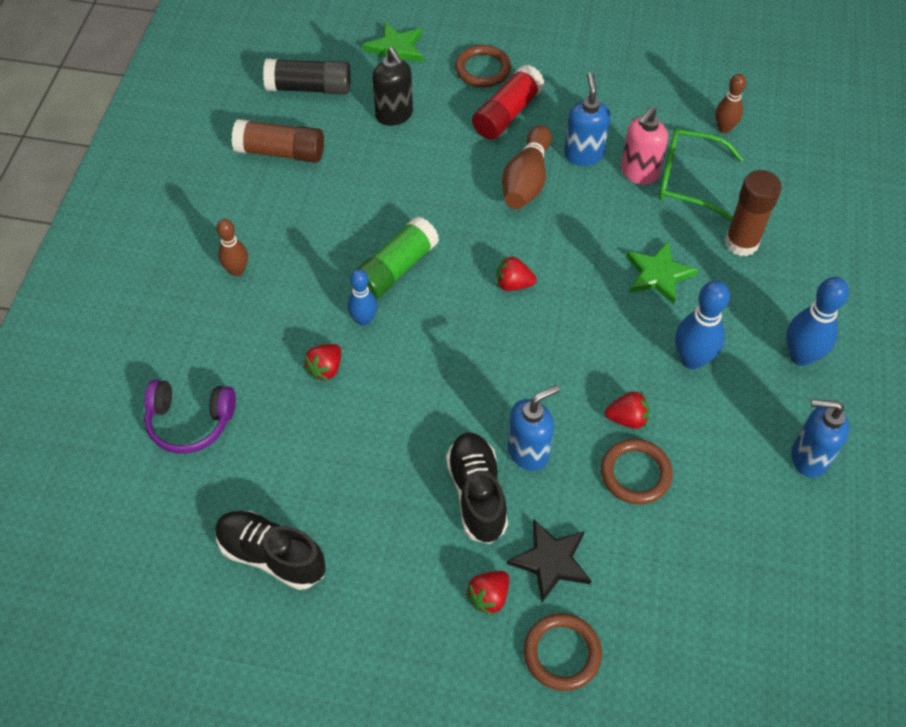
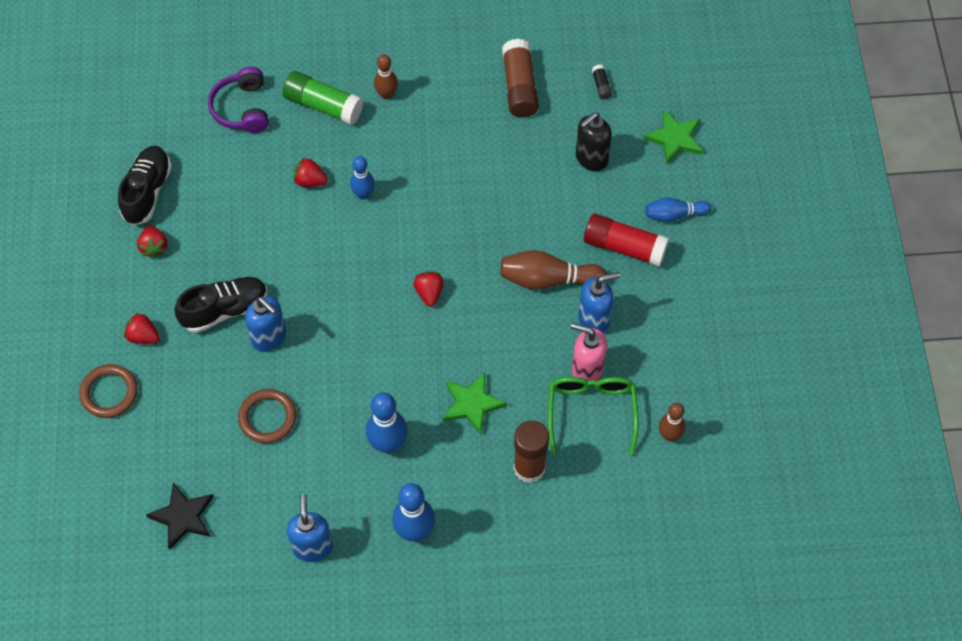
camera: 75 degrees right, 5 degrees up
(309, 88) = (601, 86): black glue stick -> black glue stick, size x0.45
(396, 269) = (420, 203): green glue stick -> green glue stick (323, 105)
(483, 69) = (674, 215): brown ring -> blue bowling pin
(551, 561) = (179, 371): black star -> black star (183, 517)
(627, 419) = (317, 403): red strawberry -> red strawberry (154, 247)

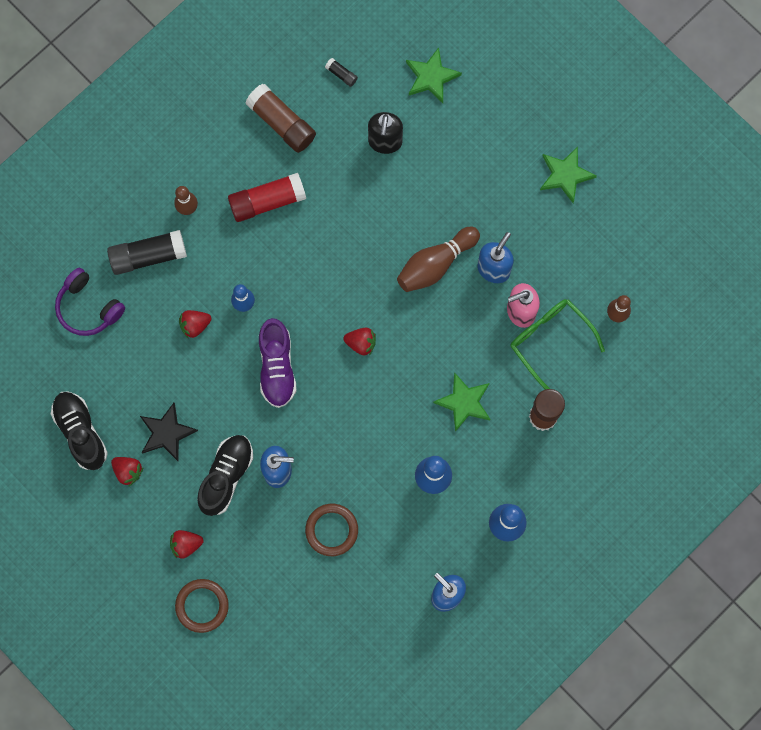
camera: 40 degrees left, 15 degrees up
(183, 517) = (339, 649): black star -> black star (166, 433)
(323, 105) = (148, 256): green glue stick -> black glue stick
(344, 259) = (277, 367): none -> purple shoe
(429, 293) = (361, 343): red strawberry -> red strawberry turned 150 degrees clockwise
(624, 247) = (467, 195): red glue stick -> red glue stick (267, 201)
(674, 215) = (481, 140): blue bowling pin -> none
(724, 292) = (565, 175): none -> green star

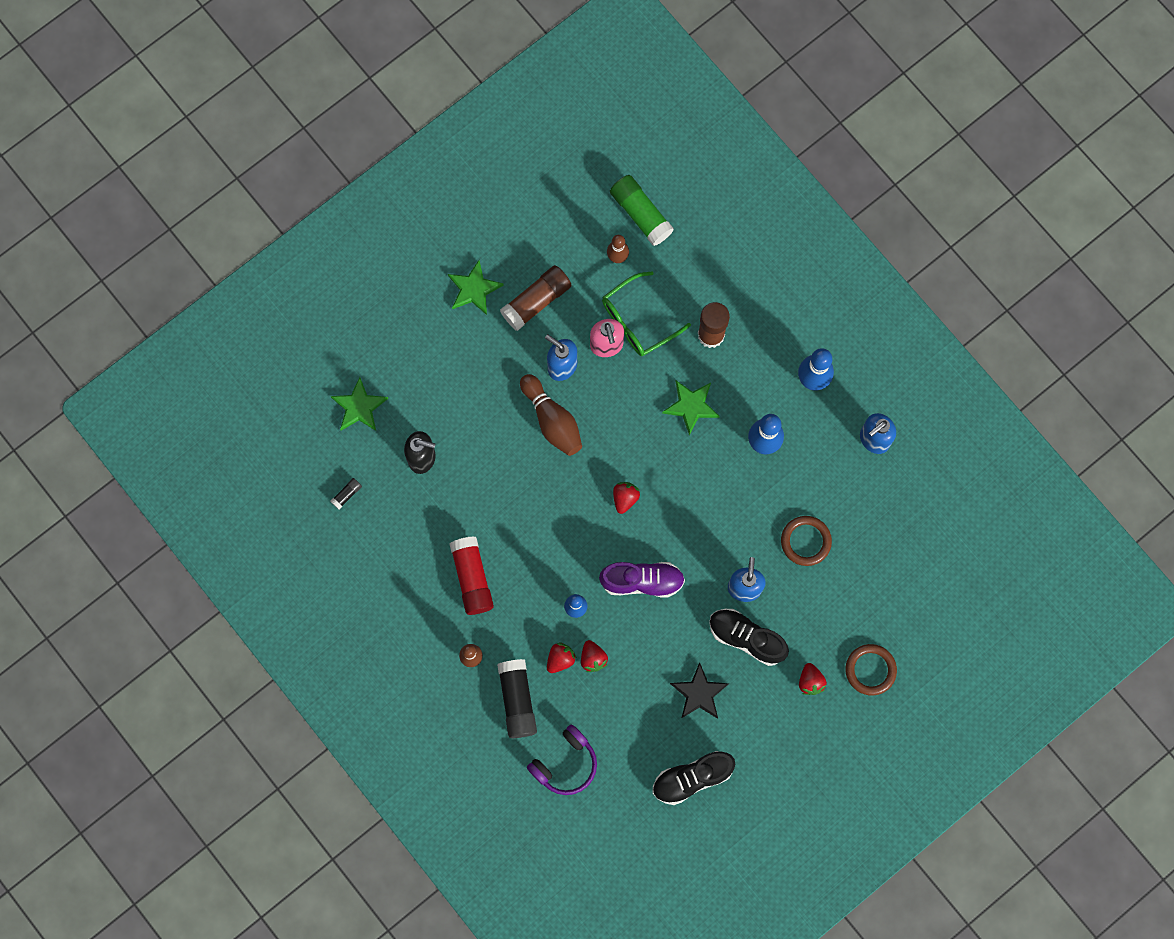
camera: 85 degrees left, 0 degrees up
(128, 471) = (734, 733): red strawberry -> red strawberry (560, 659)
(282, 123) = (392, 557): brown glue stick -> brown glue stick (536, 301)
(666, 334) = (640, 214): none -> green glue stick

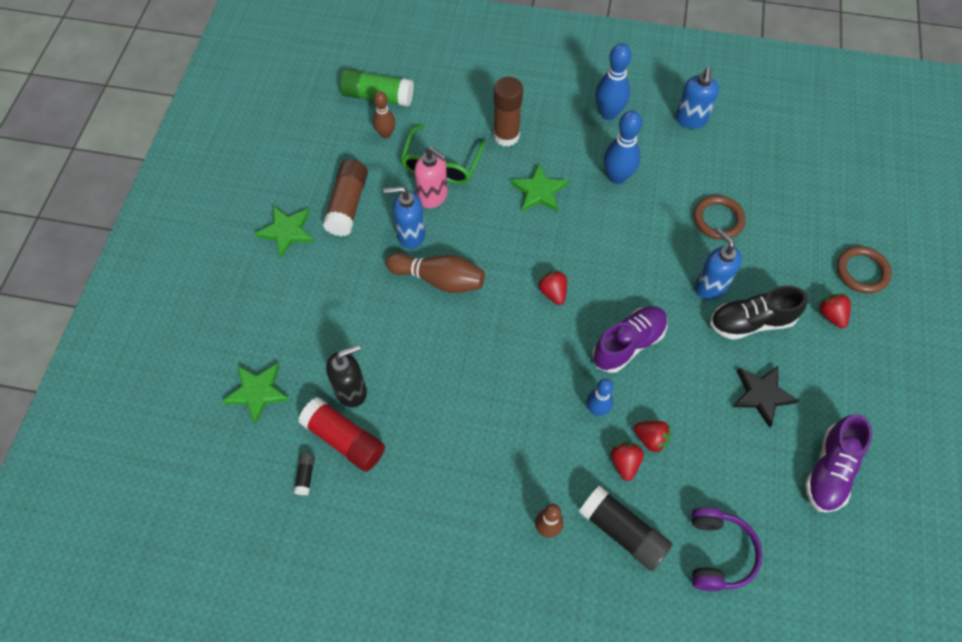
camera: 40 degrees left, 15 degrees down
(472, 578) = (485, 457): red glue stick -> red glue stick (344, 439)
(692, 778) = (830, 470): black shoe -> purple shoe
(810, 681) = (831, 315): red strawberry -> red strawberry turned 150 degrees counterclockwise

